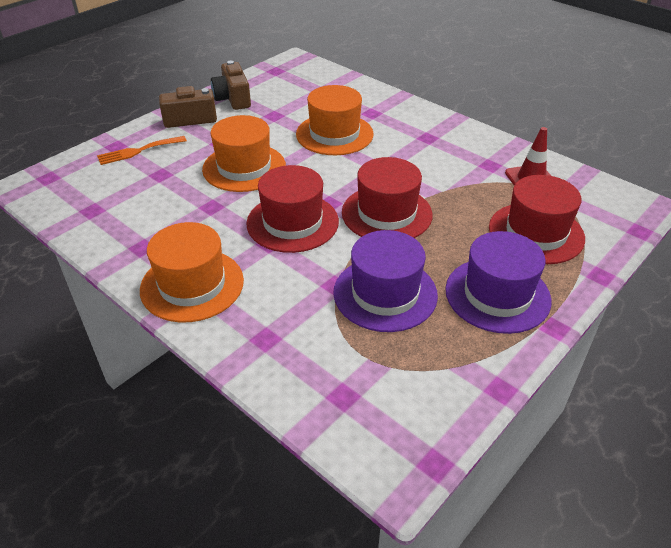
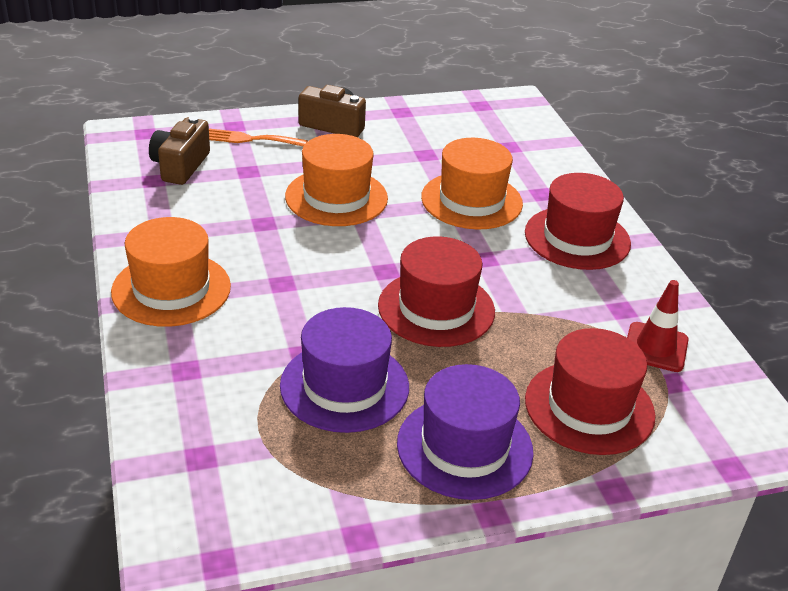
camera: 30 degrees right, 5 degrees down
(233, 99) = (400, 120): brown camera -> brown camera (180, 166)
(292, 222) = (327, 273): red hat -> red hat (577, 238)

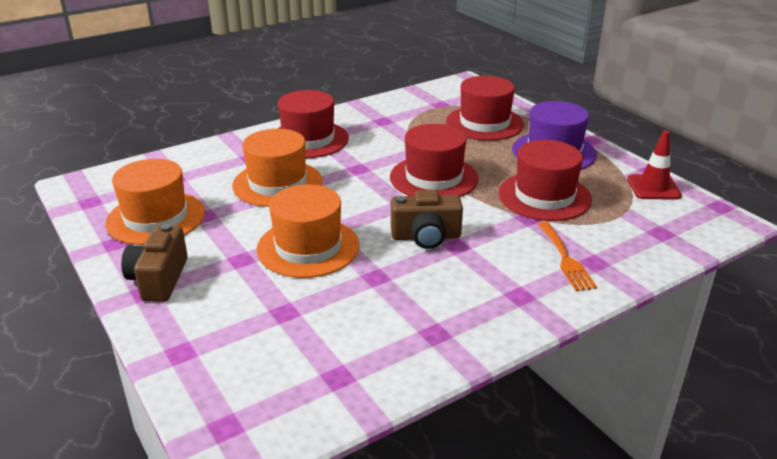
camera: 105 degrees left, 5 degrees down
(171, 289) = (512, 299): orange hat -> orange hat (156, 218)
(180, 166) = (297, 365): brown camera -> brown camera (426, 237)
(250, 139) = (212, 330): orange fork -> orange fork (565, 259)
(344, 386) = (544, 196): purple hat -> red hat
(655, 347) = (413, 110): red traffic cone -> red traffic cone (653, 187)

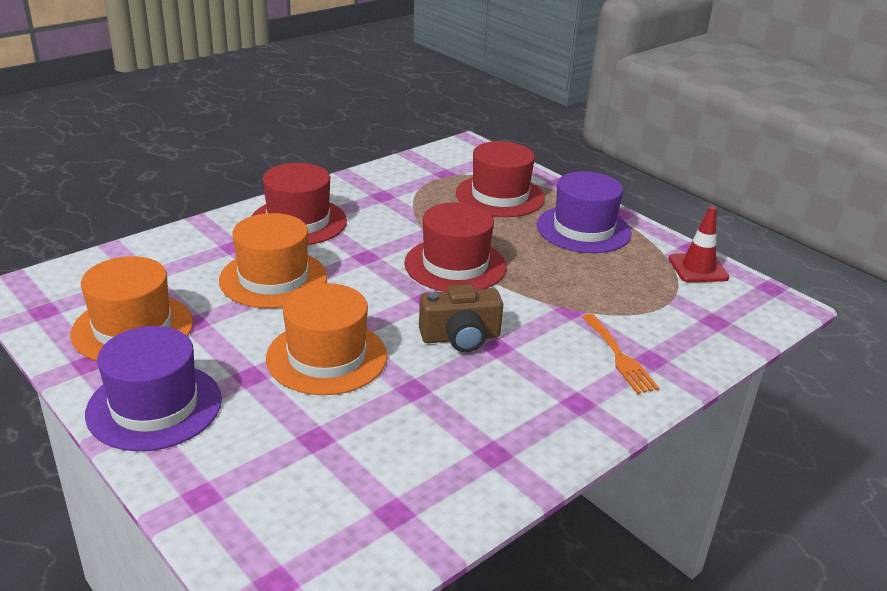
camera: 10 degrees left, 0 degrees up
(159, 279) = (154, 406): brown camera -> purple hat
(544, 196) = (583, 283): red hat -> none

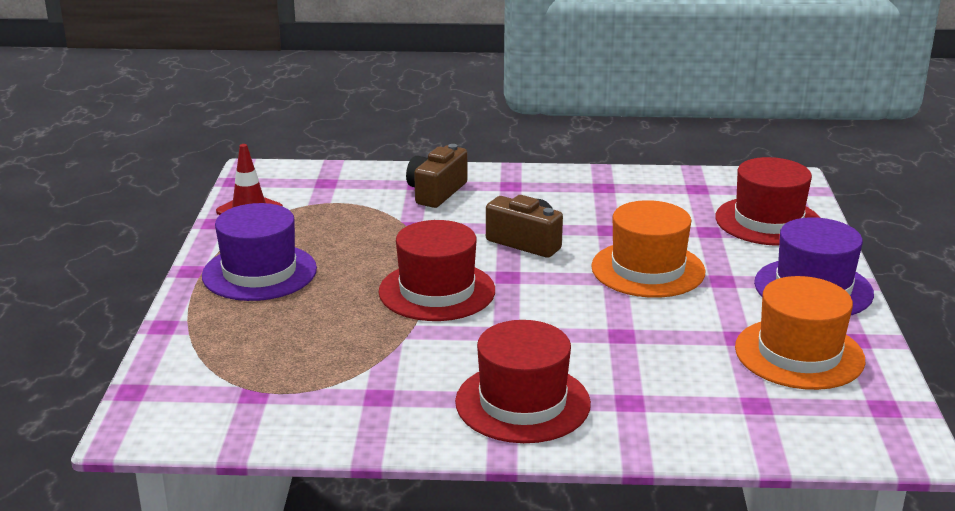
camera: 135 degrees left, 5 degrees down
(273, 278) = (624, 348): orange hat -> none
(500, 196) = (257, 338): red hat -> red hat (768, 221)
(619, 357) = (436, 192): orange fork -> brown camera

